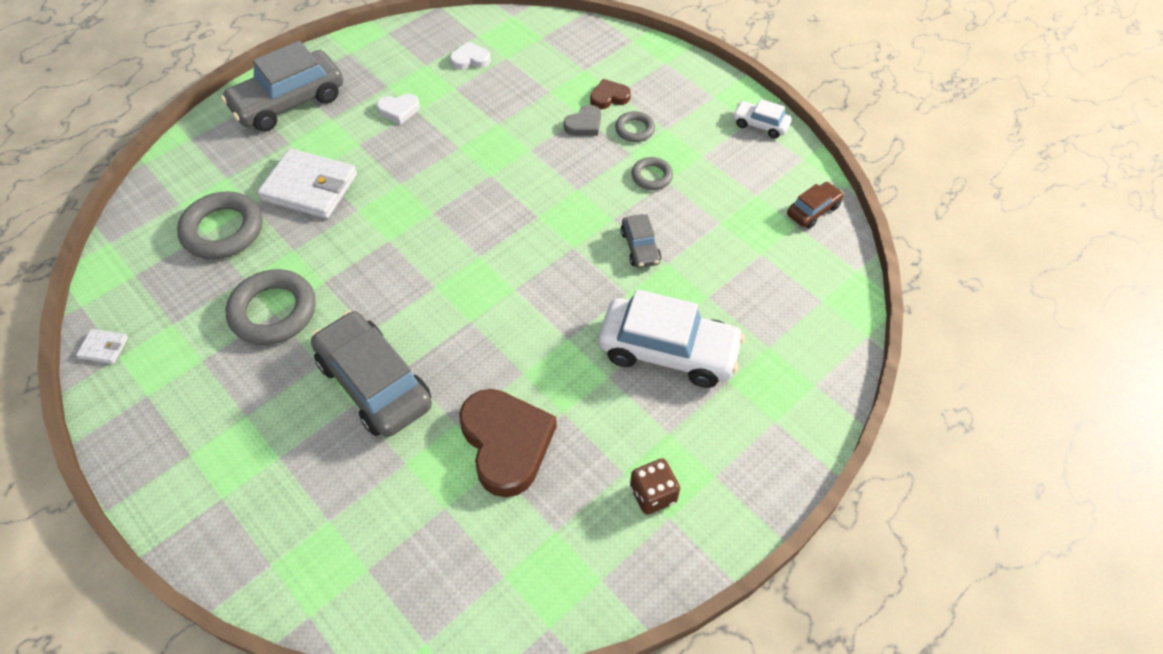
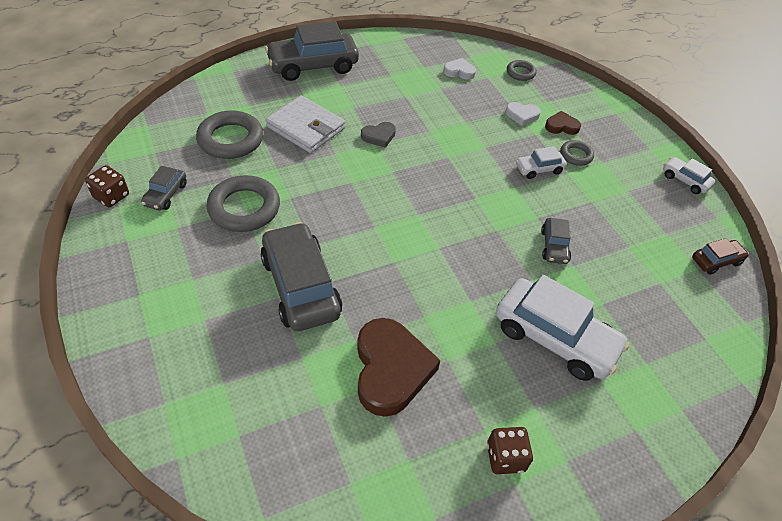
camera: 15 degrees right, 5 degrees down
(104, 347) = (111, 196): white wallet -> brown dice
(171, 324) = (166, 194): none -> grey car
(399, 110) = (392, 92): white heart -> white heart (522, 115)
(584, 124) = (535, 140): grey heart -> grey heart (379, 136)
(598, 159) = (539, 169): none -> white car
(651, 176) = (580, 194): grey ring -> grey ring (520, 73)

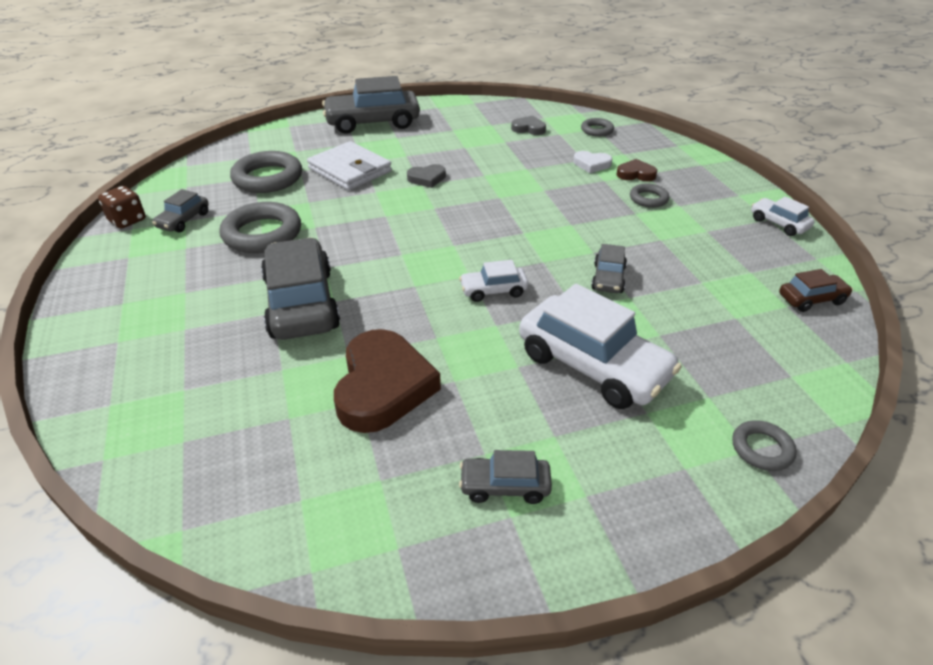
camera: 10 degrees right, 10 degrees down
(459, 71) = (528, 129): white heart -> grey heart
(505, 457) = (505, 486): brown dice -> grey car
(539, 169) = (602, 210): white car -> white car (493, 290)
(690, 408) = (762, 449): none -> grey ring

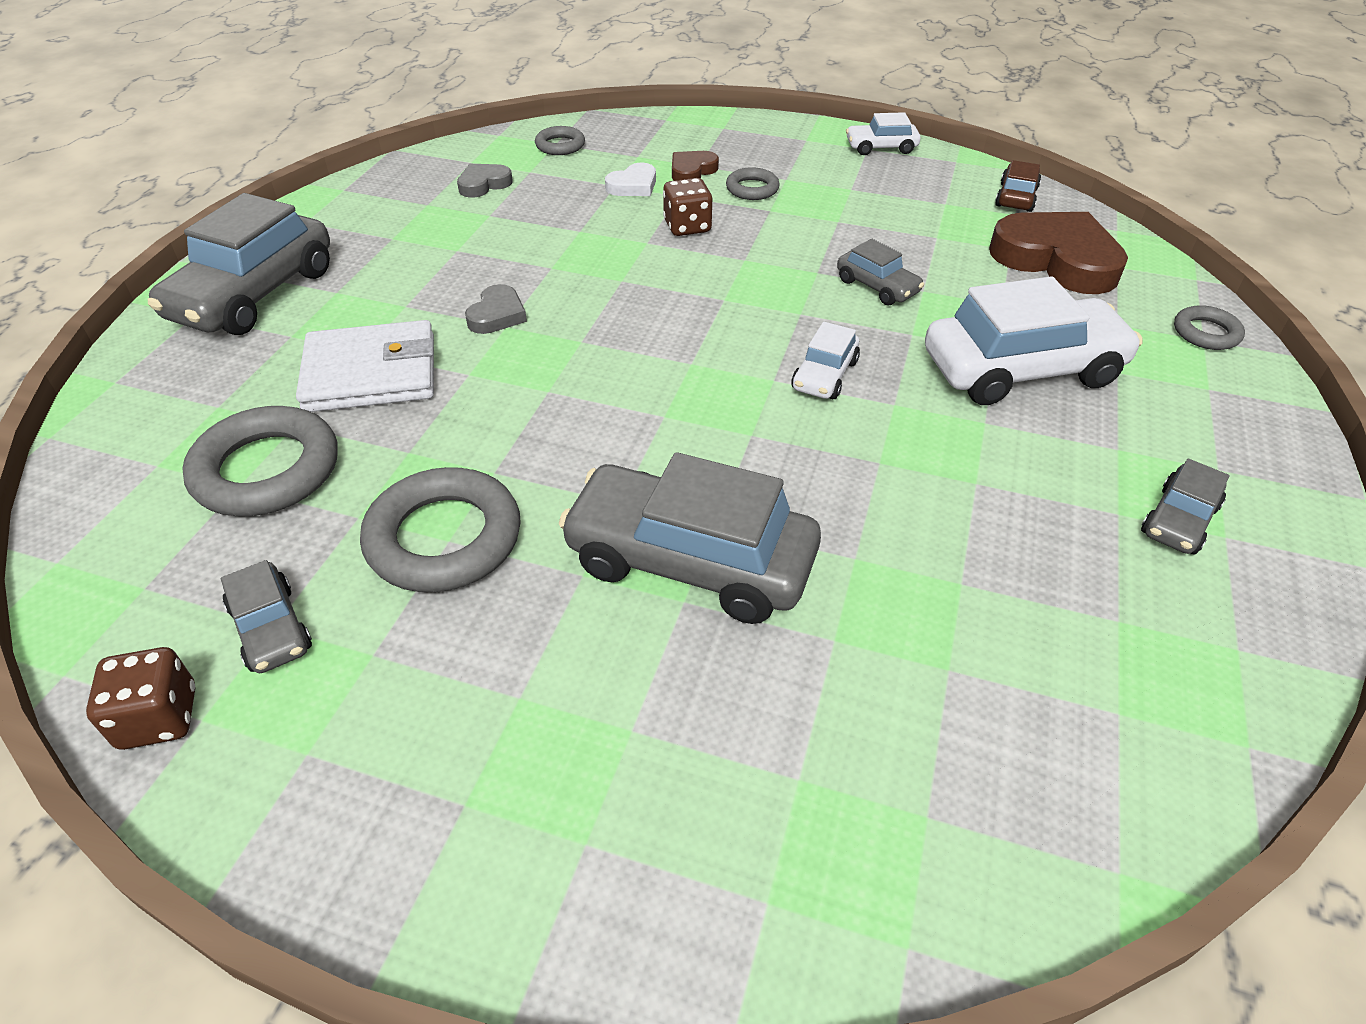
camera: 55 degrees left, 5 degrees up
(383, 386) = (945, 549): brown heart -> brown heart (1056, 260)
(576, 195) = (687, 227): none -> brown dice

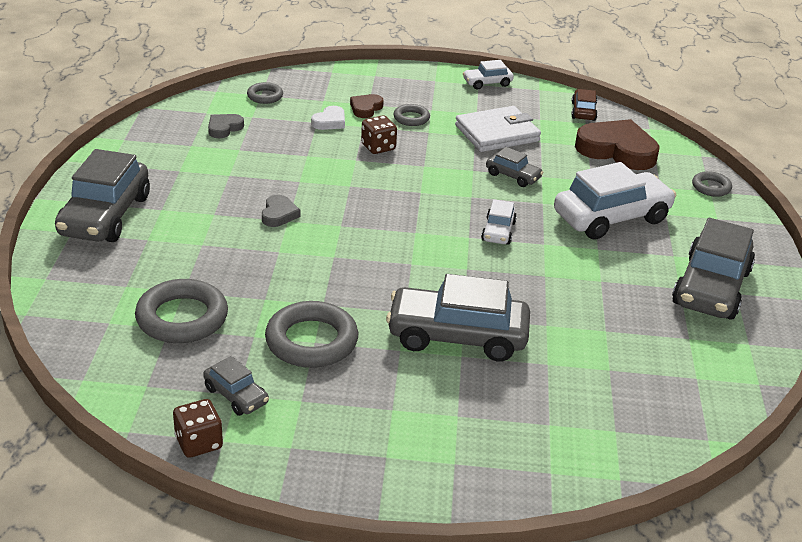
camera: 15 degrees left, 10 degrees down
(371, 373) = (215, 257): white wallet -> white wallet (497, 133)
(1178, 520) = (711, 288): grey car -> grey car, size x2.04

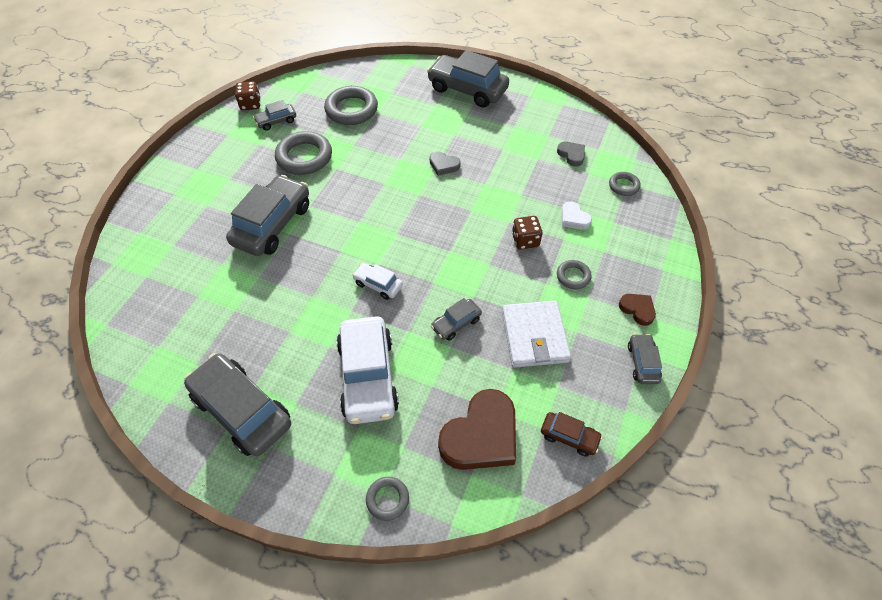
camera: 110 degrees right, 20 degrees up
(366, 108) = (595, 247): brown heart -> brown heart (637, 309)
(487, 83) = (642, 363): white car -> grey car

